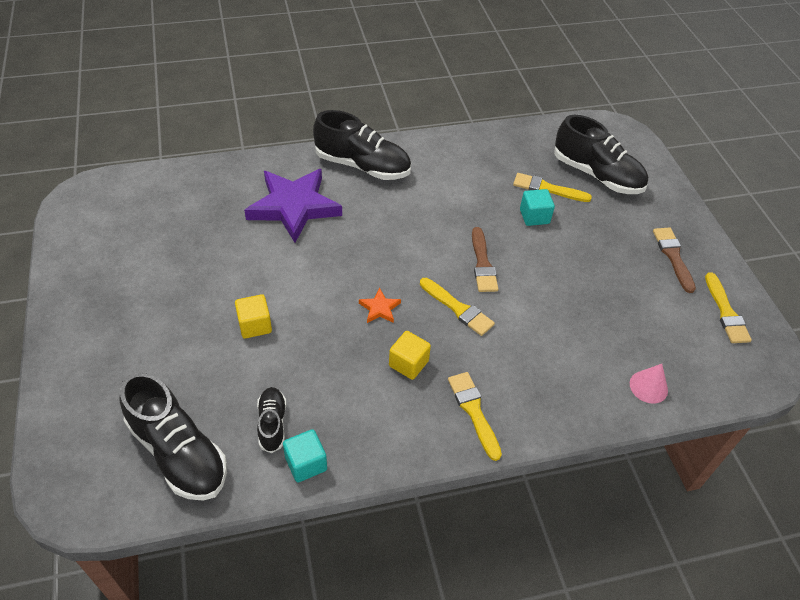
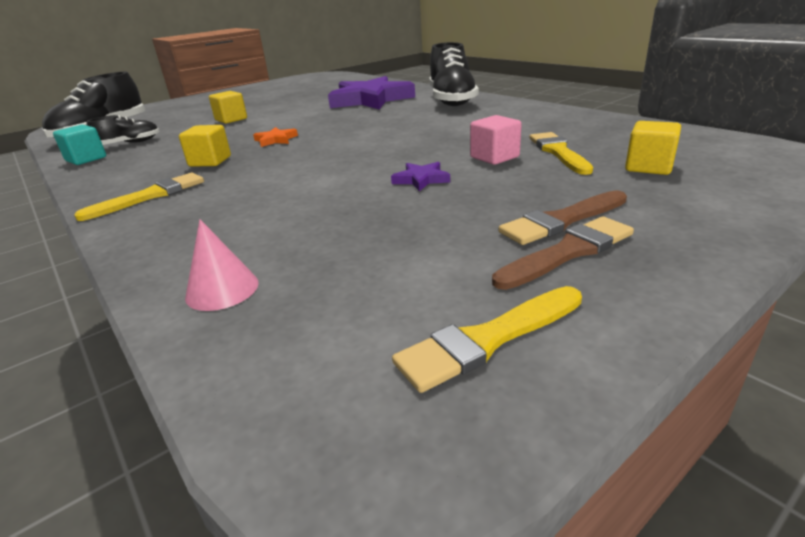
camera: 70 degrees right, 20 degrees down
(457, 308) = (299, 161): yellow brush -> none
(482, 263) = (379, 155): brown brush -> brown brush (562, 220)
(534, 216) = (494, 157): turquoise cube -> pink cube
(549, 263) = (421, 179): none -> purple star
(597, 175) = (648, 167): black shoe -> yellow cube

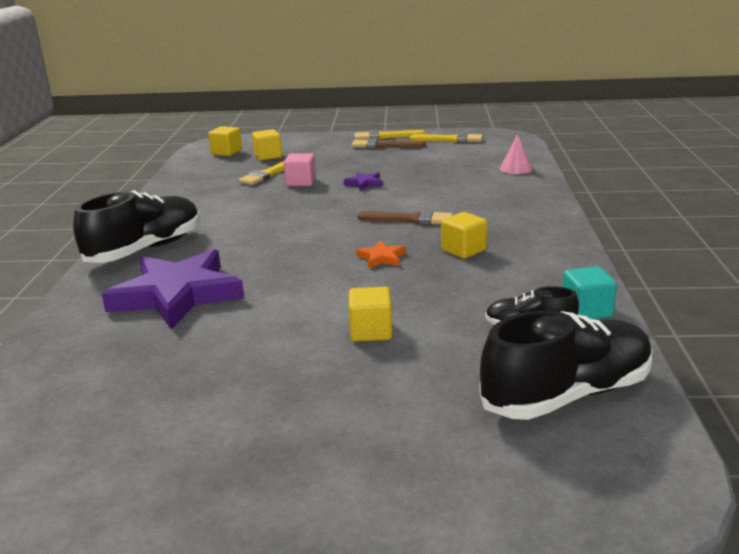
camera: 140 degrees left, 5 degrees down
(150, 196) = (530, 228): yellow brush -> yellow brush (386, 136)
(562, 220) = (359, 152): brown brush -> brown brush (409, 219)
(714, 153) = (226, 152): none -> yellow cube

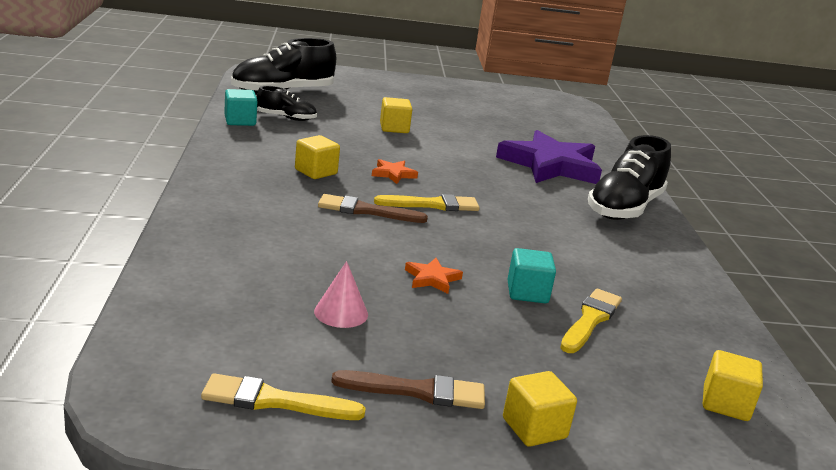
camera: 170 degrees right, 0 degrees up
(268, 156) = (631, 378): yellow cube -> yellow cube (534, 428)
(301, 182) = (527, 292): pink cube -> turquoise cube
(364, 183) = (432, 279): purple star -> orange star
(386, 136) = (418, 436): yellow brush -> yellow brush (432, 205)
(516, 168) = (192, 285): pink cone -> pink cone (341, 313)

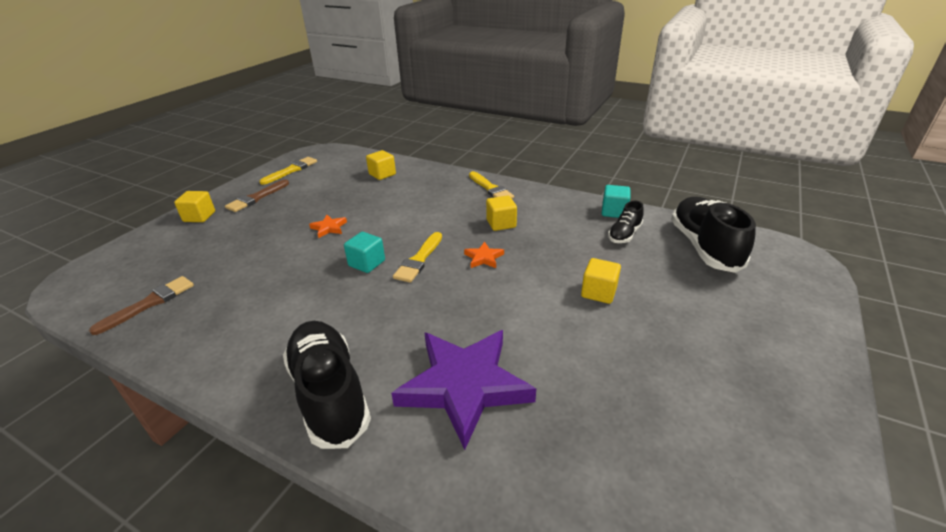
camera: 125 degrees right, 10 degrees up
(341, 313) = (328, 194): pink cone -> none
(366, 211) = (427, 228): brown brush -> brown brush (149, 303)
(527, 292) = (279, 257): turquoise cube -> turquoise cube (367, 263)
(590, 320) = (229, 270): yellow brush -> yellow brush (490, 188)
(725, 404) = (115, 283): yellow cube -> yellow cube (382, 174)

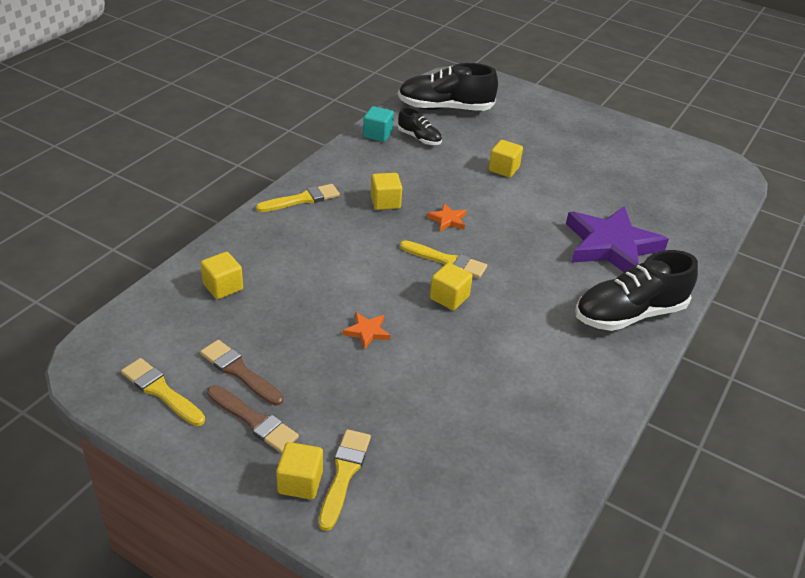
camera: 90 degrees left, 5 degrees up
(149, 303) = (517, 475): brown brush -> brown brush (240, 372)
(196, 230) = (344, 474): none -> yellow brush
(367, 263) = (449, 297): turquoise cube -> yellow cube

